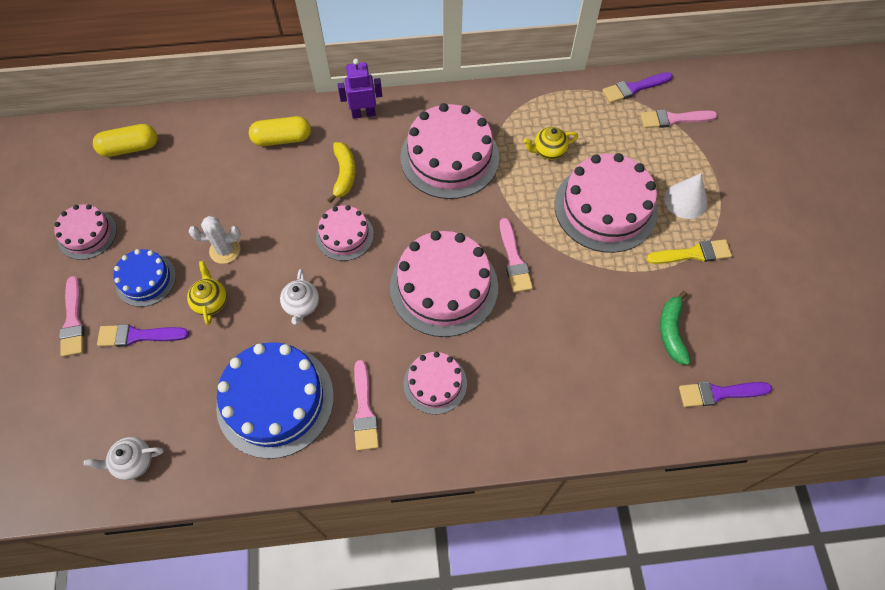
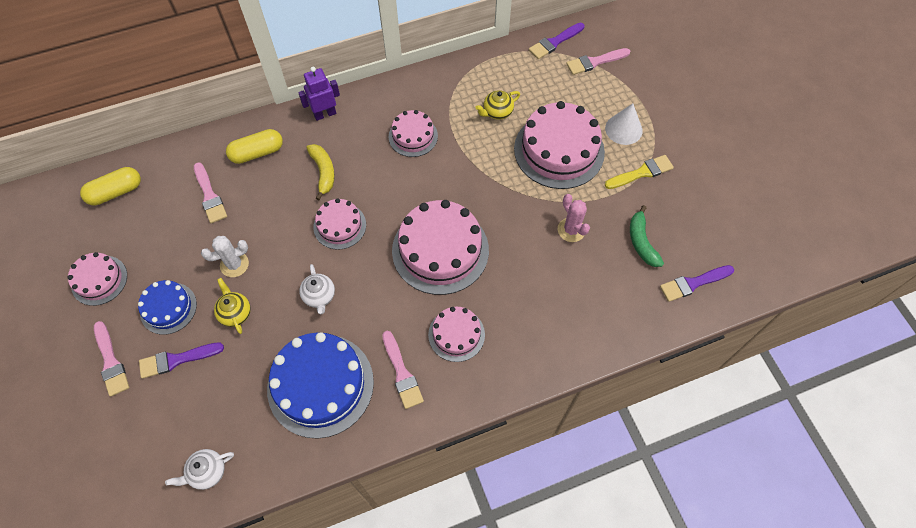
camera: 15 degrees left, 0 degrees up
(449, 157) = (413, 136): pink cake -> pink cake, size x0.55
(514, 259) = (494, 212): pink brush -> pink brush (209, 196)
(594, 299) = (571, 230): none -> pink cactus

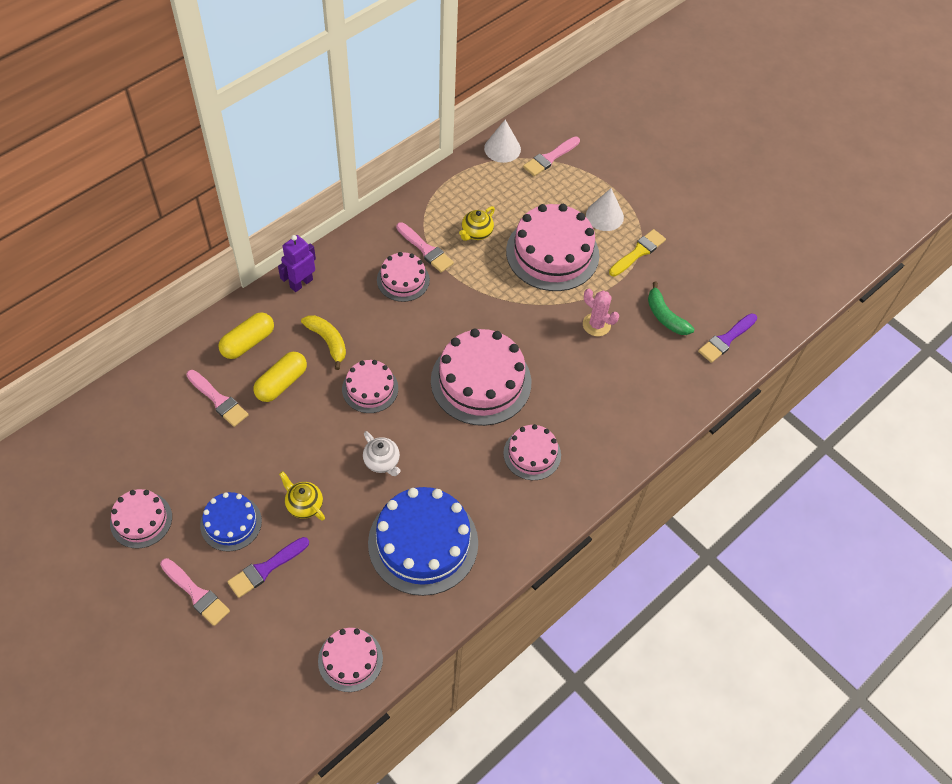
camera: 25 degrees left, 5 degrees down
(116, 192) = (112, 427): yellow capsule -> yellow capsule (281, 383)
(207, 472) = (350, 659): white teapot -> pink cake
(234, 264) = (279, 459): white cactus -> none
(402, 373) = (496, 506): pink brush -> pink brush (425, 249)
(554, 42) = (502, 148): purple brush -> white cone

